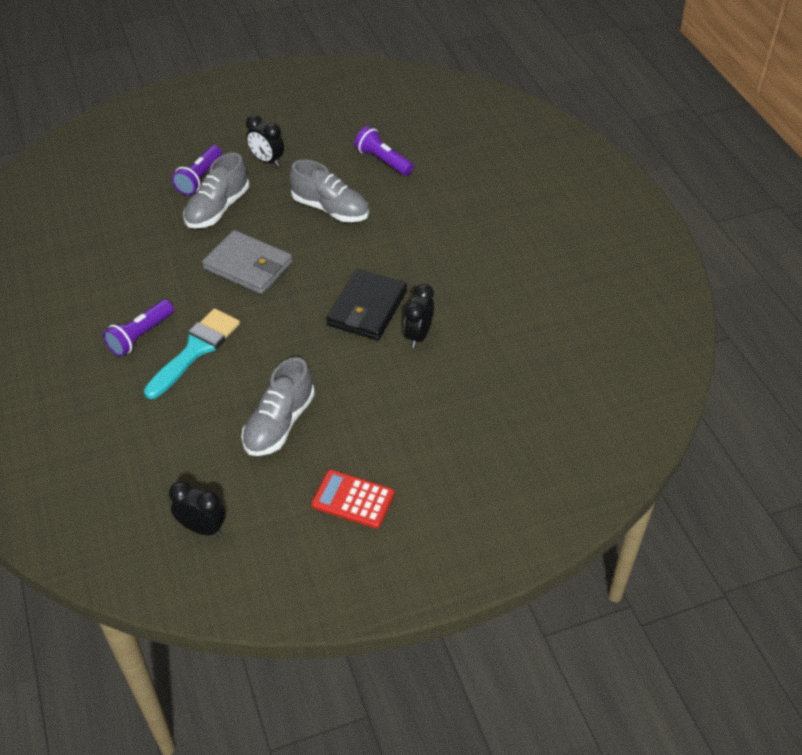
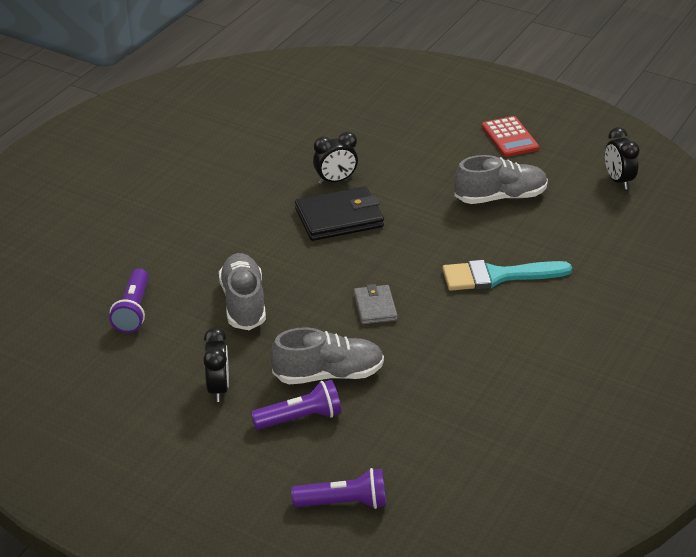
camera: 130 degrees left, 10 degrees down
(140, 336) = (527, 315): purple flashlight -> purple flashlight (344, 503)
(248, 266) = (375, 307): grey wallet -> grey wallet, size x0.59

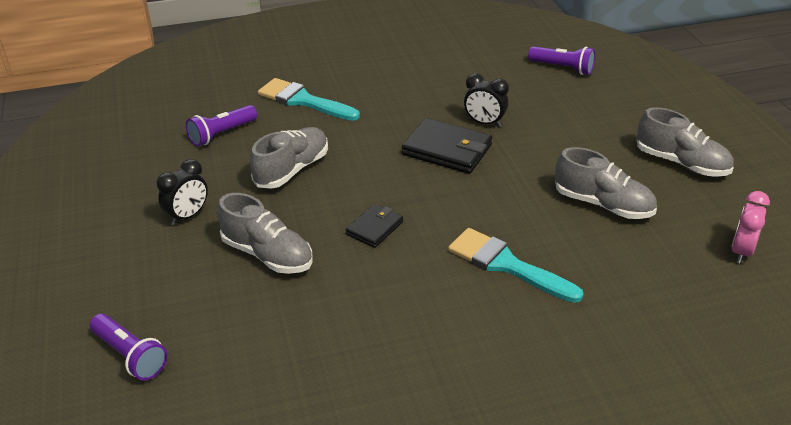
camera: 45 degrees right, 0 degrees up
(159, 242) = (304, 101): none -> turquoise brush
(300, 418) = (202, 272): purple flashlight -> purple flashlight (563, 68)
(375, 307) = (374, 228): grey wallet -> black wallet
(509, 137) = (681, 163): red calculator -> grey shoe
(618, 180) = (741, 251): black clock -> pink clock

